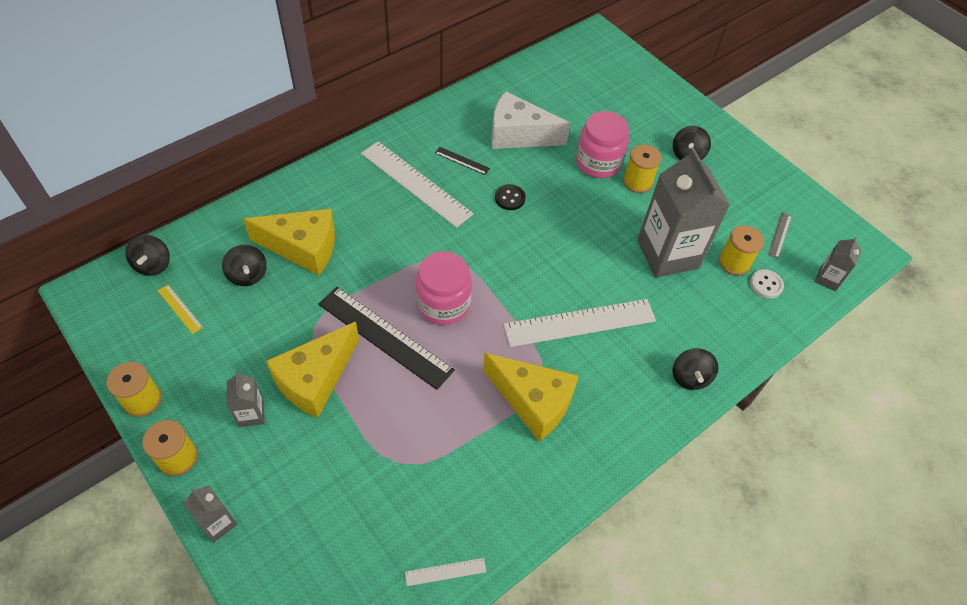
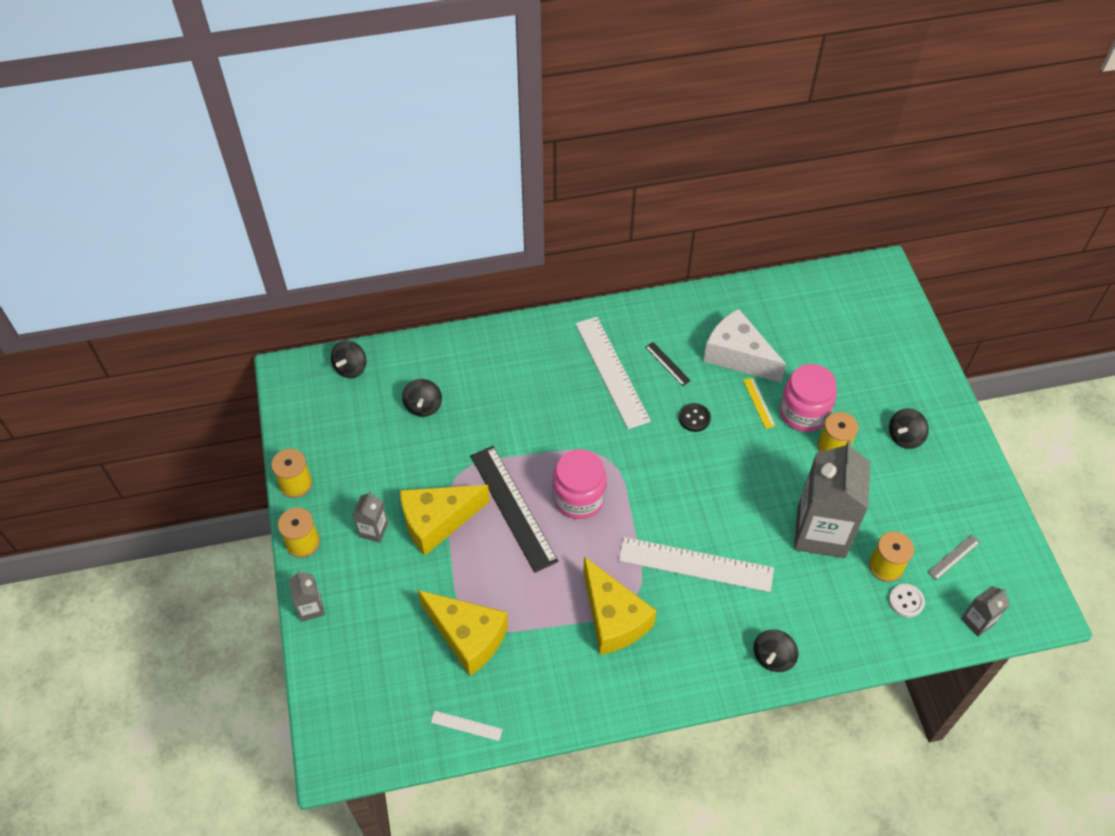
camera: 30 degrees right, 0 degrees up
(180, 309) = (356, 416): yellow ruler -> yellow ruler (759, 403)
(303, 248) = (481, 398): yellow cheese -> yellow cheese (468, 636)

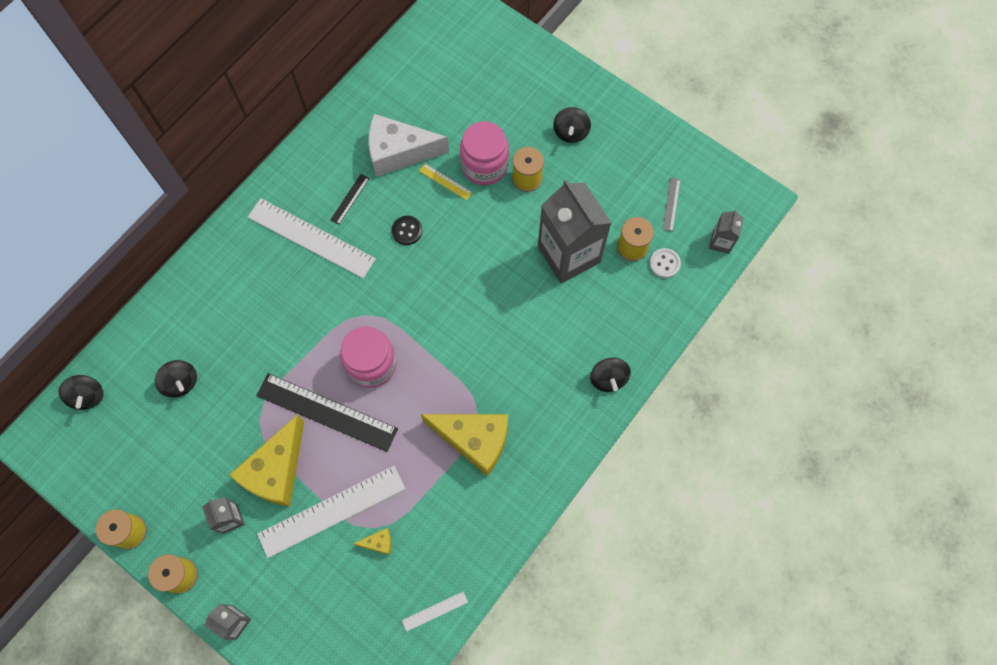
camera: 40 degrees left, 15 degrees up
(468, 636) = (378, 543): yellow cheese -> yellow cheese, size x0.42
(667, 363) = (350, 199): black ruler -> black ruler turned 75 degrees counterclockwise
(695, 564) = (500, 350): white ruler -> white ruler (332, 511)

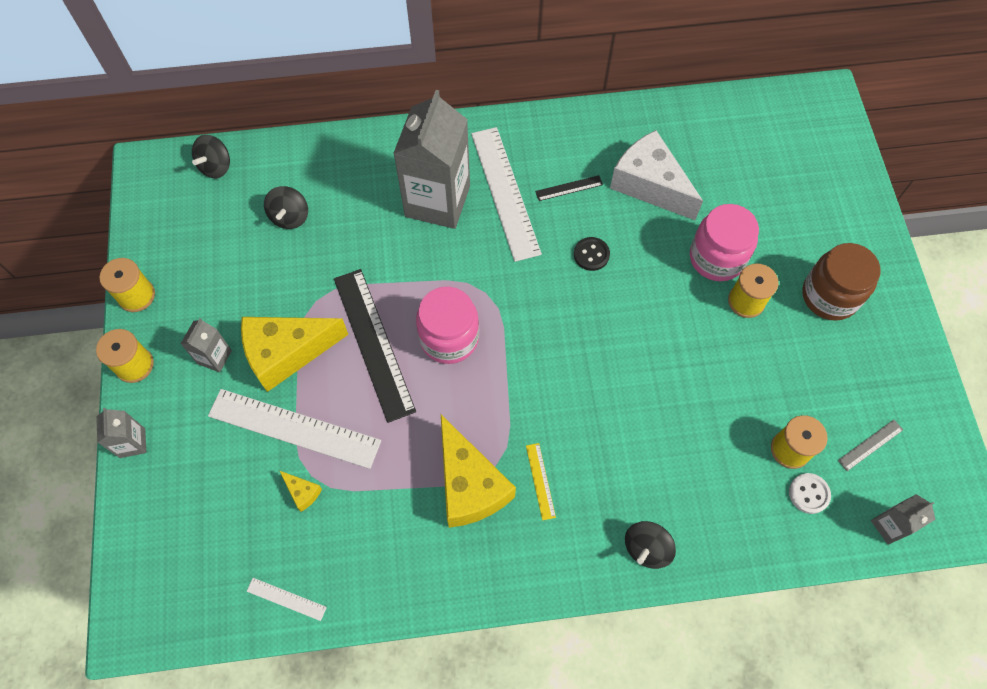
camera: 45 degrees right, 5 degrees down
(445, 181) = (667, 242): yellow ruler -> yellow ruler (540, 481)
(568, 254) = (720, 401): grey carton -> grey carton (437, 201)
(570, 132) = (829, 296): black spinning top -> brown jar

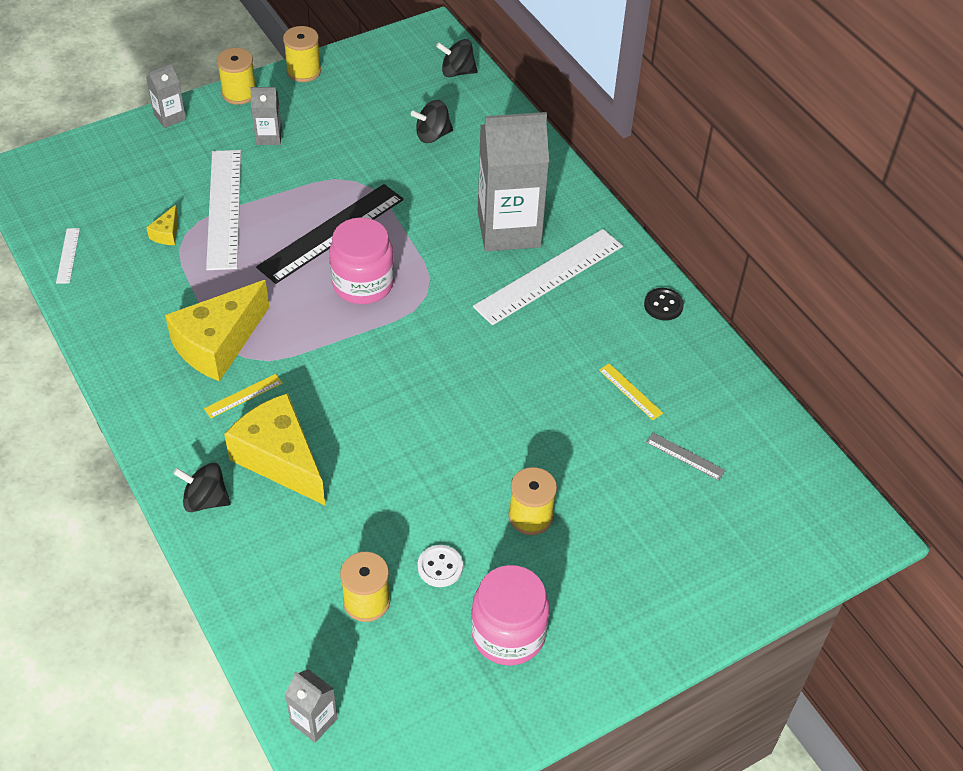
camera: 65 degrees right, 15 degrees down
(287, 353) = (294, 180): yellow cheese -> yellow cheese (280, 459)
(569, 188) = (585, 325): black ruler -> none
(591, 254) = (514, 365): black button -> black button (663, 305)
(649, 185) = (630, 391): white cheese -> yellow ruler
(717, 258) = (571, 475): pink jar -> pink jar (508, 634)
(809, 494) = (321, 631): white button -> white button (440, 567)
(829, 296) = (580, 597): brown jar -> none
(870, 445) = (406, 680): grey ruler -> grey ruler (685, 456)

